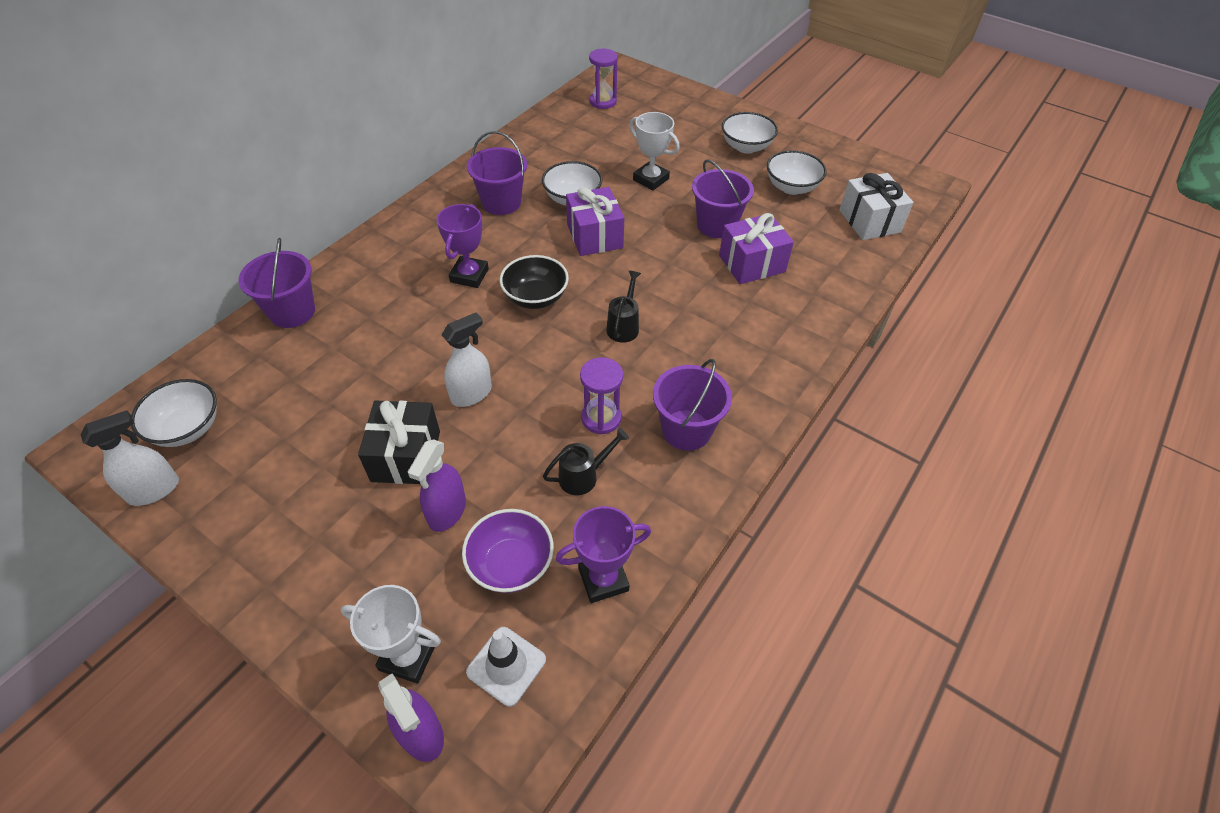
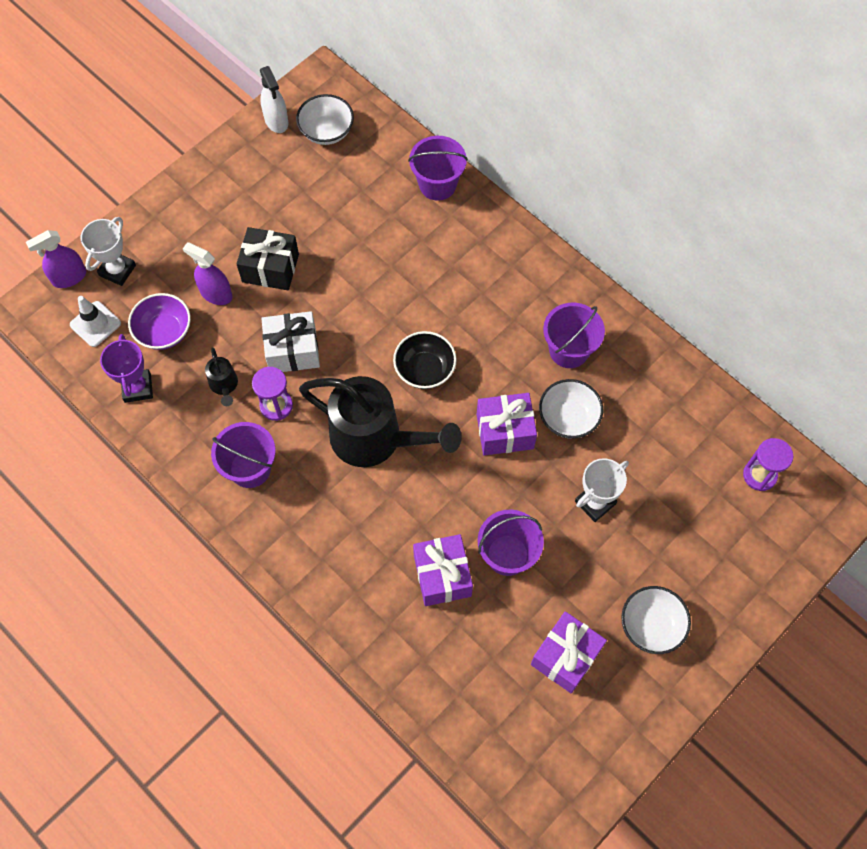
camera: 100 degrees right, 15 degrees up
(469, 275) = (463, 317): purple trophy -> none
(471, 394) = (321, 313): white spray bottle -> none
(624, 326) = (376, 439): black watering can -> black watering can, size x2.36
(791, 187) = (566, 656): white bowl -> purple gift
(869, 221) = (494, 727): white gift -> white gift (293, 351)

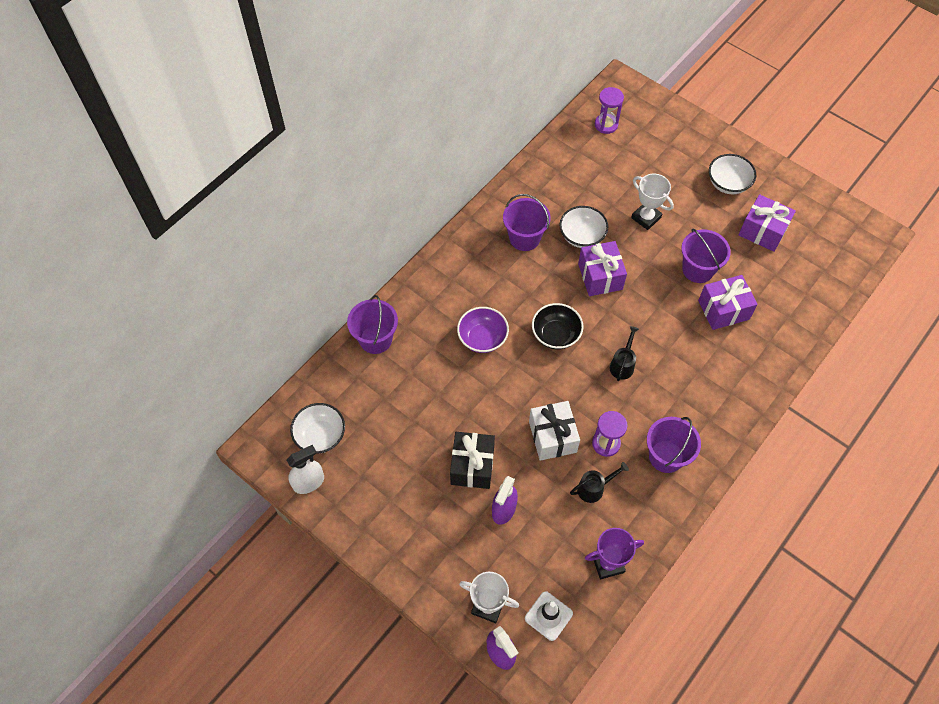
camera: 95 degrees left, 5 degrees down
(164, 331) = (548, 549): purple bowl -> purple bowl (482, 338)
(376, 439) = (622, 364): black watering can -> black watering can, size x0.42

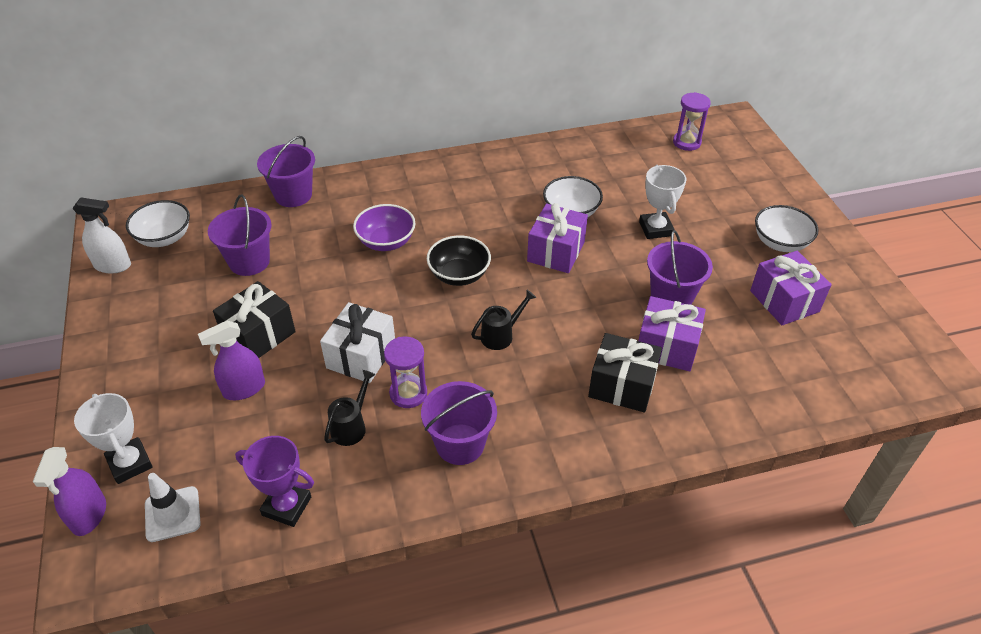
camera: 35 degrees right, 15 degrees down
(524, 238) = (512, 188): purple bucket -> purple bucket (249, 261)
(594, 488) = (351, 426): black watering can -> black watering can turned 75 degrees counterclockwise
(720, 355) = (622, 386): none -> black gift

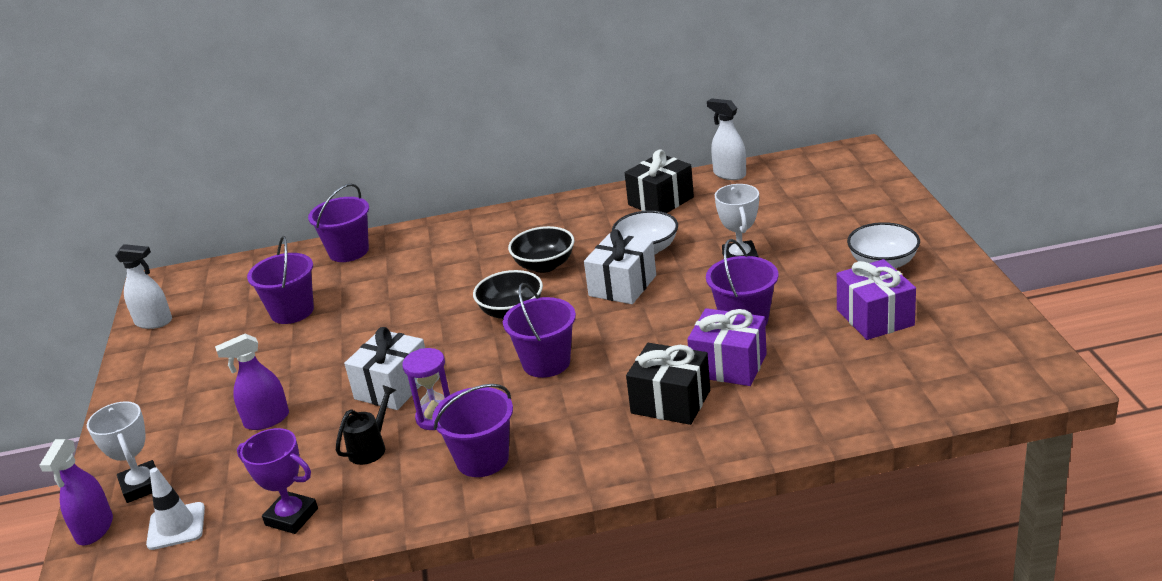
camera: 10 degrees right, 15 degrees down
(164, 238) = (209, 296): white bowl -> none
(259, 335) = (290, 374): black gift -> black gift (660, 201)
(386, 242) = (439, 287): purple bowl -> none
(480, 224) = (544, 265): none -> black bowl
(501, 335) = (546, 363): black watering can -> purple bucket
(556, 252) = (622, 286): purple gift -> white gift
(629, 135) = (729, 174): none -> white spray bottle
(686, 142) = (794, 177): purple hourglass -> none

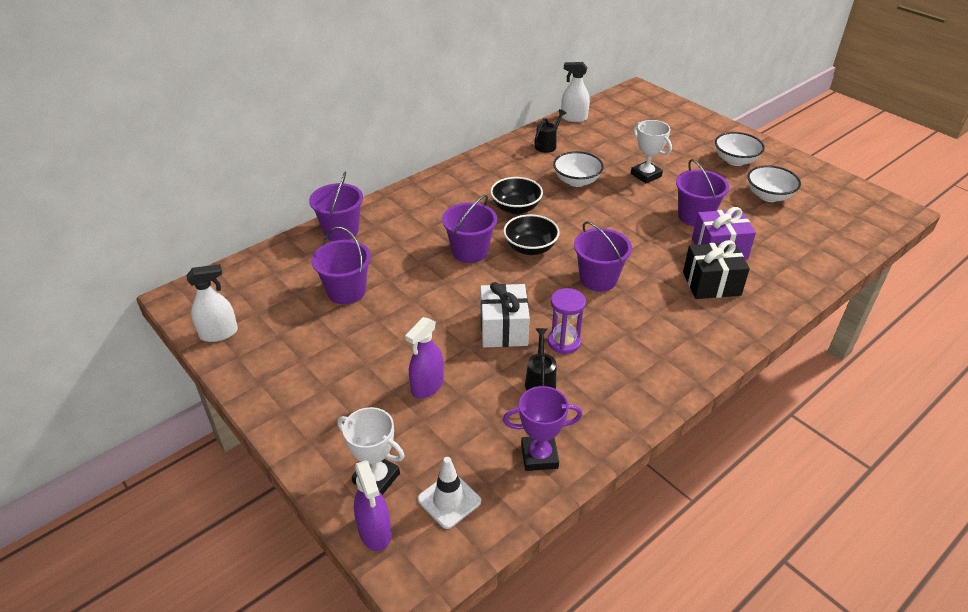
camera: 35 degrees left, 10 degrees up
(482, 459) = (633, 362): purple bucket -> purple bucket (470, 251)
(622, 286) = (588, 211): white gift -> none
(660, 201) = (547, 145): black gift -> black watering can
(875, 317) = (769, 196): purple gift -> white bowl

